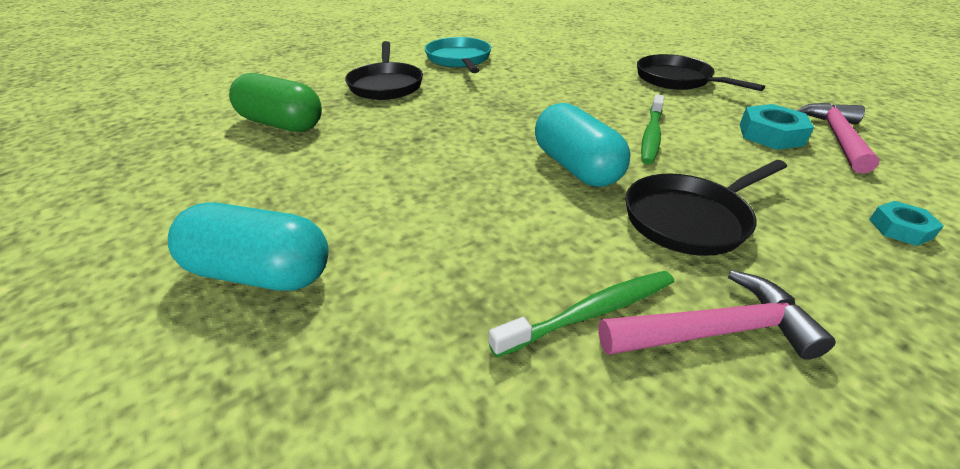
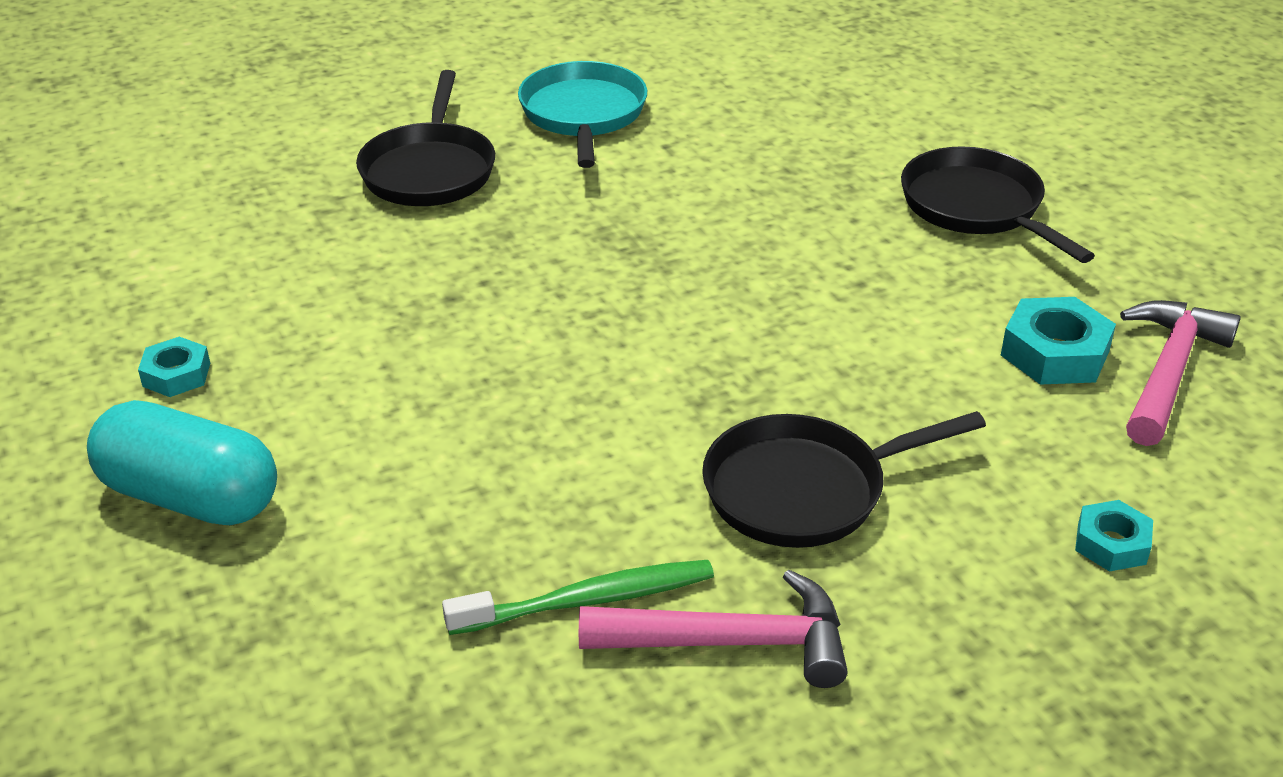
camera: 10 degrees right, 0 degrees up
(245, 194) = (176, 375): none -> turquoise nut
(282, 124) = (240, 245): green capsule -> none
(576, 167) = (681, 382): turquoise capsule -> none
(651, 135) = (843, 333): green toothbrush -> none

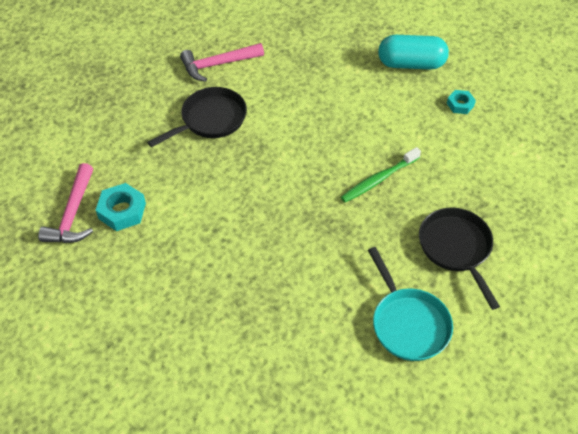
camera: 160 degrees right, 15 degrees up
(588, 600) = (266, 65): green toothbrush -> green toothbrush (378, 179)
(977, 208) = (166, 304): black pan -> none
(1111, 543) = (100, 127): turquoise nut -> none

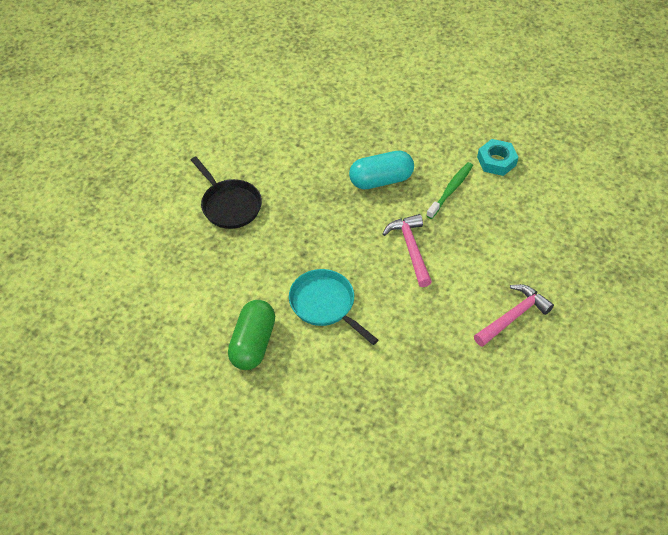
camera: 160 degrees right, 0 degrees up
(73, 214) = (530, 149): pink hammer -> pink hammer (410, 249)
(210, 120) = (481, 255): black pan -> none
(378, 179) = (308, 243): green toothbrush -> green toothbrush (450, 190)
(408, 323) = (253, 147): turquoise pan -> turquoise pan (325, 305)
(411, 64) = (317, 381): turquoise capsule -> turquoise capsule (381, 180)
(460, 104) = (253, 343): turquoise nut -> green capsule

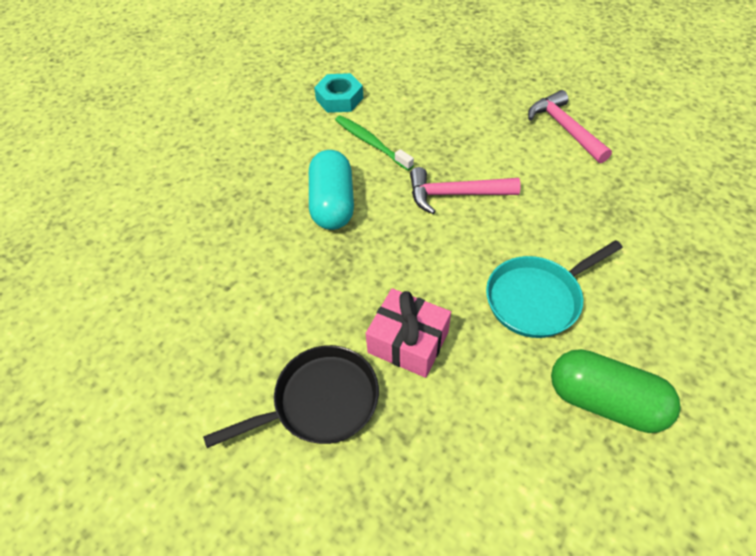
camera: 75 degrees left, 0 degrees up
(276, 239) = (408, 342): none -> pink gift

